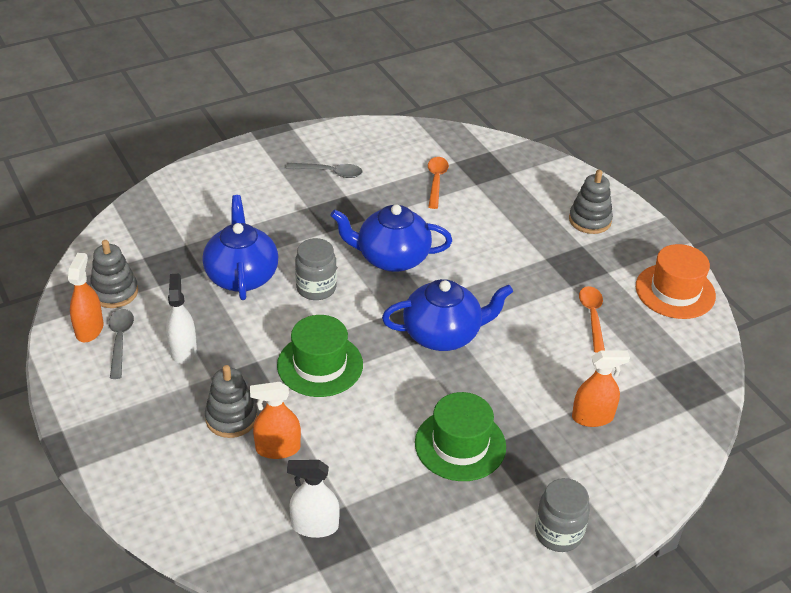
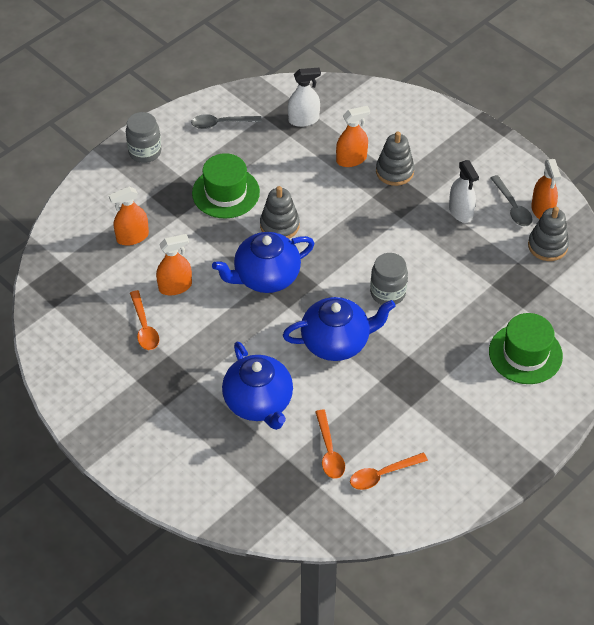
camera: 165 degrees right, 10 degrees up
(242, 276) = (456, 288): blue teapot -> blue teapot (259, 402)
(320, 365) = (352, 226): green hat -> green hat (525, 354)
(330, 173) = (440, 432): grey spoon -> grey spoon (221, 123)
(396, 157) = (382, 475): none -> orange spoon
(550, 349) = (175, 286): none -> orange spray bottle
(590, 220) = (161, 441): grey stacking toy -> grey stacking toy (279, 225)
(675, 291) = (72, 374): orange hat -> none

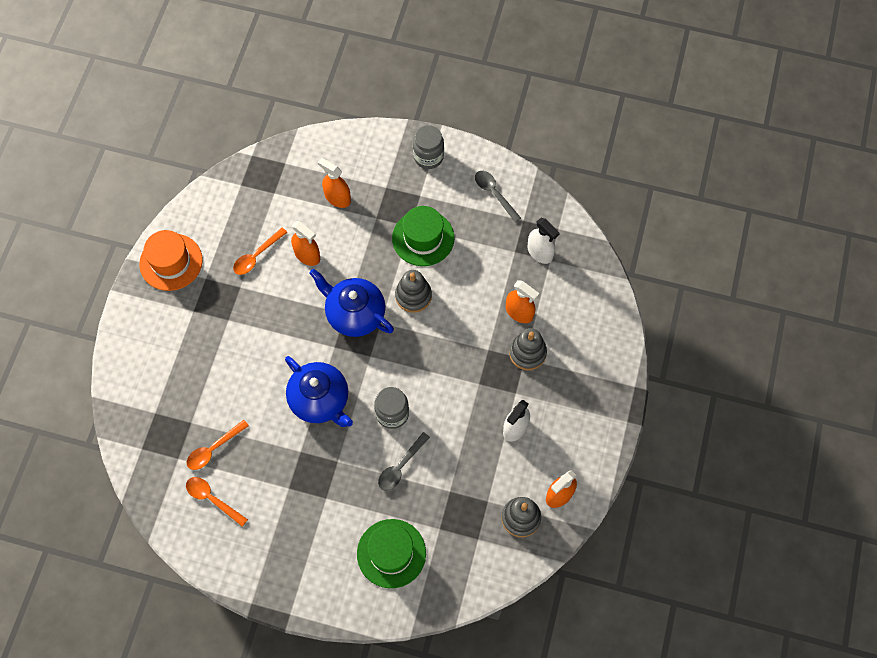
camera: 60 degrees right, 15 degrees up
(94, 402) = (171, 262): none -> orange hat
(259, 402) = (231, 374): blue teapot -> none
(512, 207) = (547, 468): grey spoon -> grey spoon (400, 466)

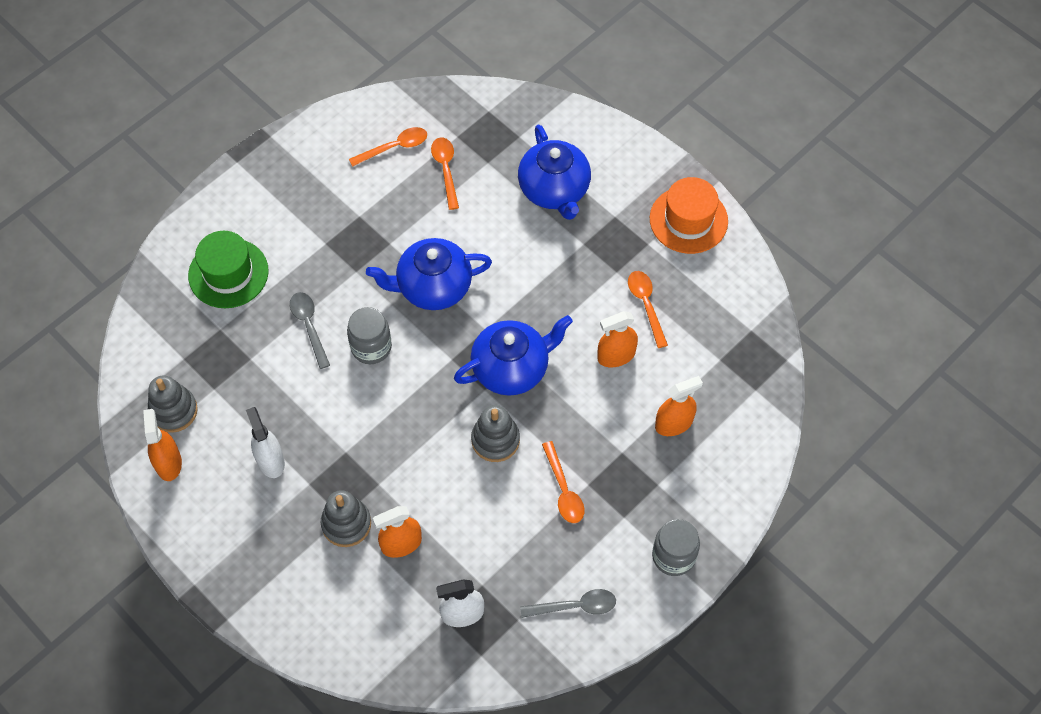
camera: 120 degrees right, 5 degrees down
(191, 362) = (554, 190): none -> blue teapot
(423, 238) = (563, 490): green hat -> orange spoon

